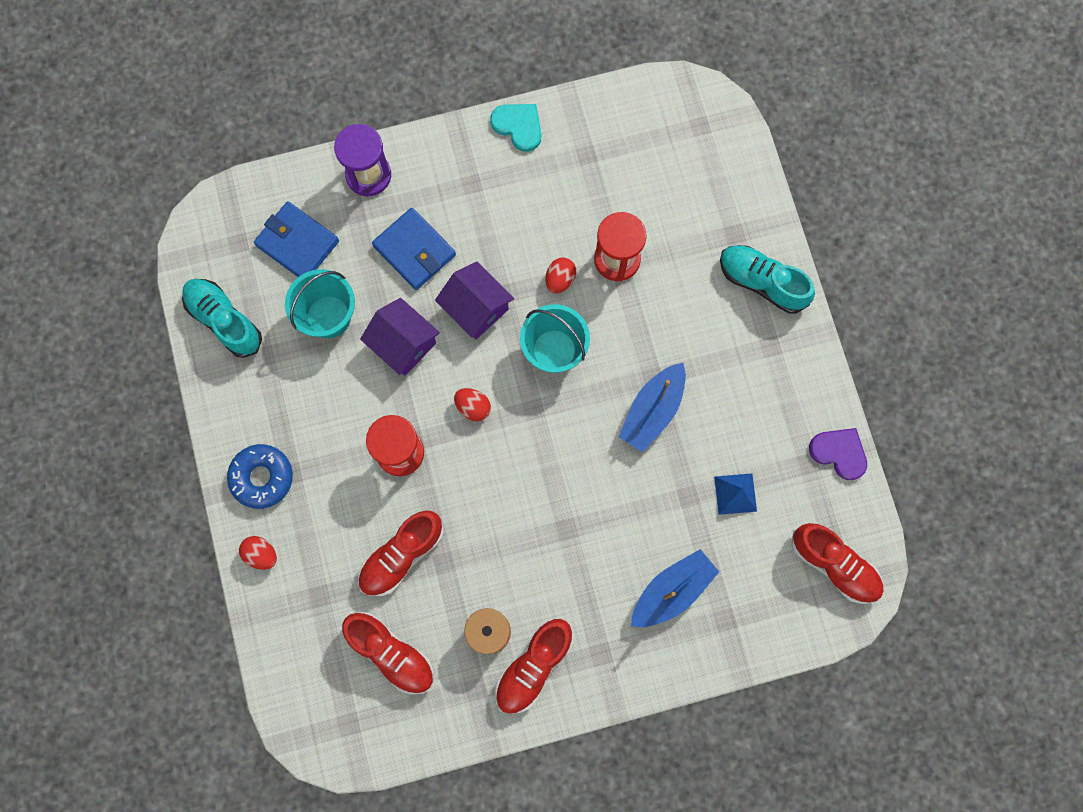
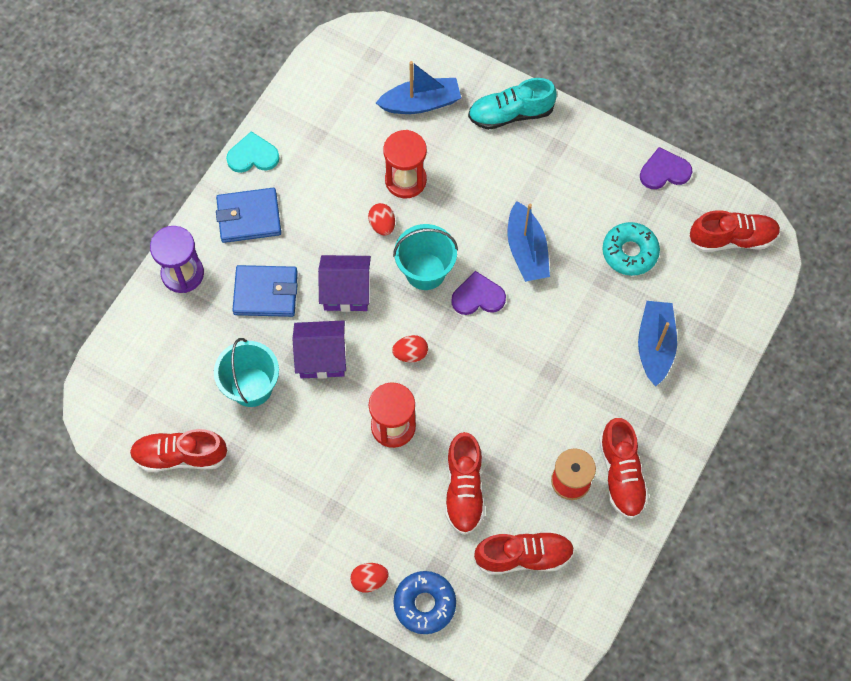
camera: 45 degrees left, 10 degrees down
(224, 320) = (180, 456): turquoise shoe -> red shoe
(262, 477) = (316, 531): blue donut -> blue donut (424, 604)
(297, 243) = (179, 360): blue wallet -> blue wallet (249, 217)
(573, 411) = (478, 296): none -> purple heart
(697, 204) = (421, 103): none -> blue boat
(735, 493) = (629, 252): blue pyramid -> turquoise donut

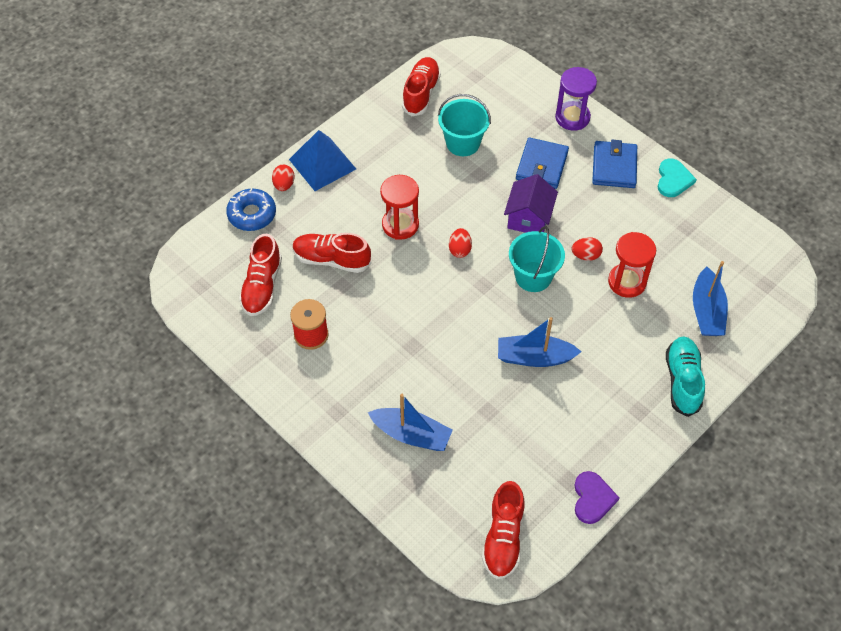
camera: 105 degrees right, 10 degrees down
(322, 357) = (474, 191): purple house -> none
(325, 543) = (322, 164): none -> blue pyramid
(478, 296) = (499, 309): purple heart -> none
(621, 474) = (303, 373): red shoe -> none
(629, 252) = (511, 441): turquoise donut -> none

